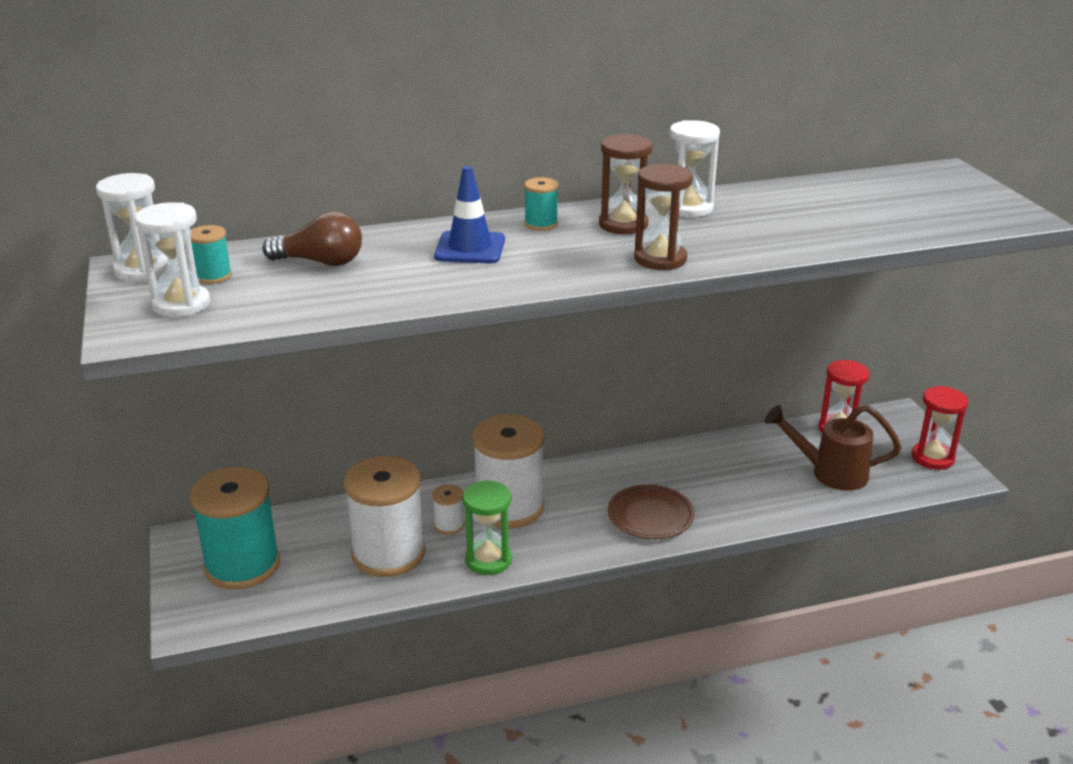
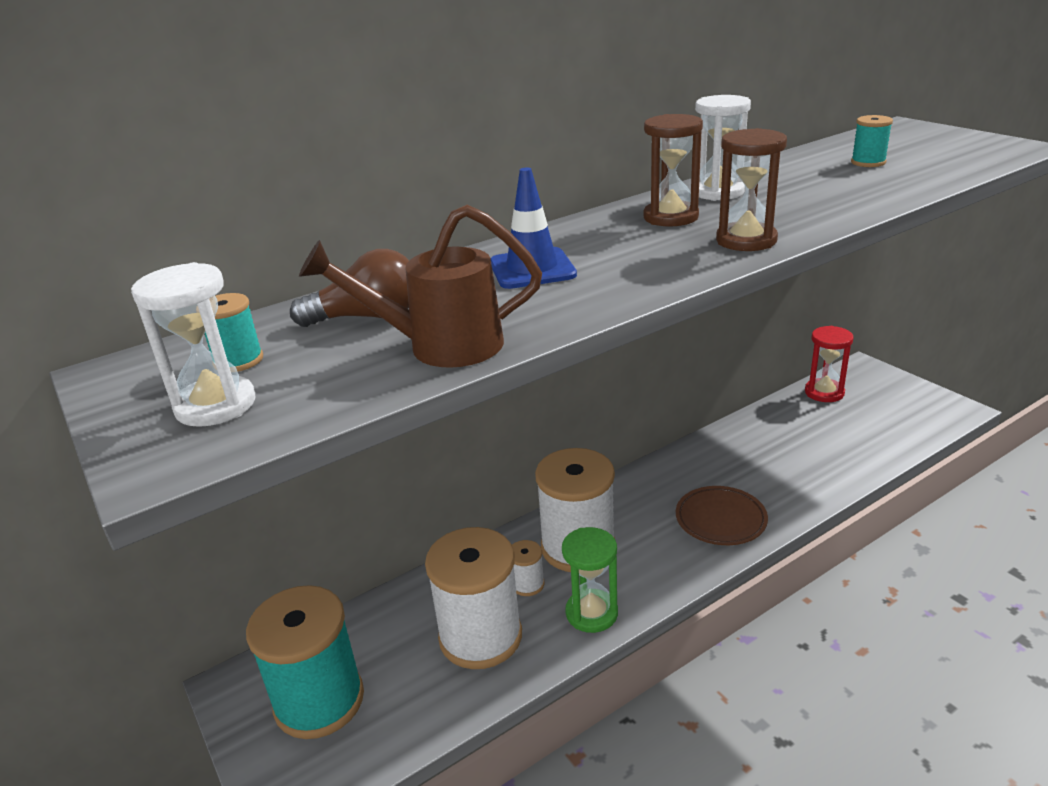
camera: 15 degrees left, 0 degrees up
(142, 270) = (134, 373): white hourglass -> none
(541, 224) = (585, 232): turquoise spool -> turquoise spool (868, 162)
(829, 473) = (847, 434): brown watering can -> brown watering can (439, 346)
(932, 458) = (920, 399): red hourglass -> none

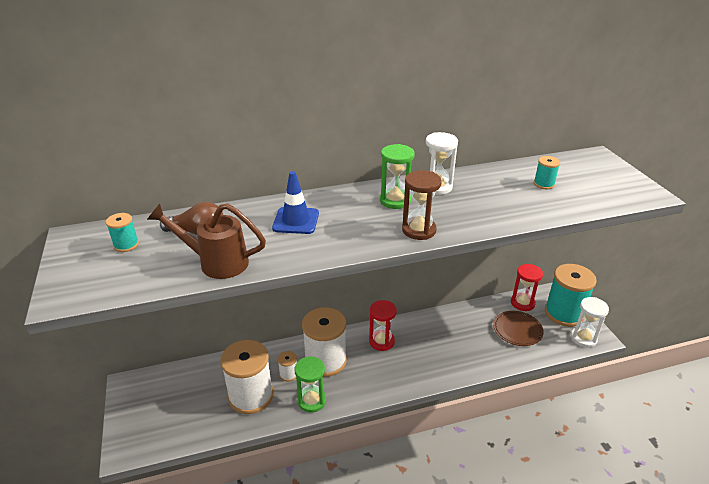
camera: 15 degrees right, 5 degrees up
(216, 405) = (101, 270): white hourglass -> white hourglass (583, 338)
(319, 701) = (161, 405): turquoise spool -> turquoise spool (563, 313)
(651, 495) = (381, 341): none -> red hourglass
(670, 217) = (395, 200): brown hourglass -> green hourglass
(720, 520) = (410, 367): brown plate -> brown plate (517, 330)

